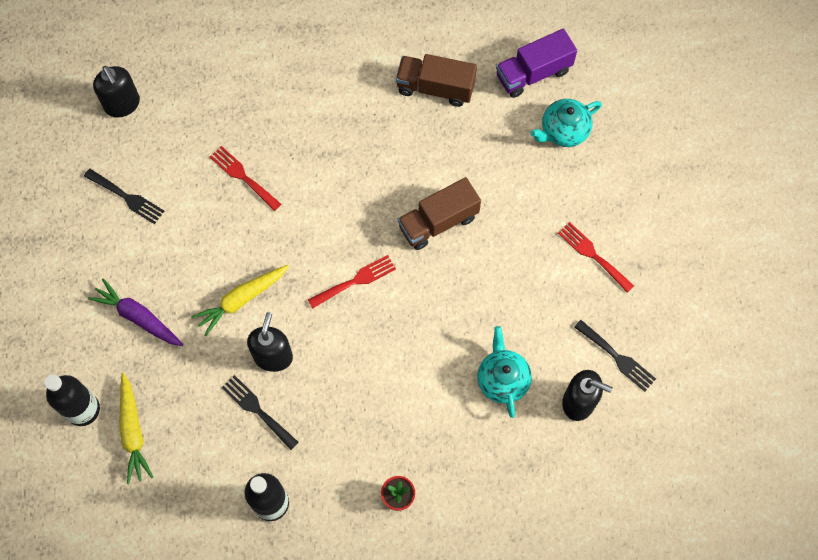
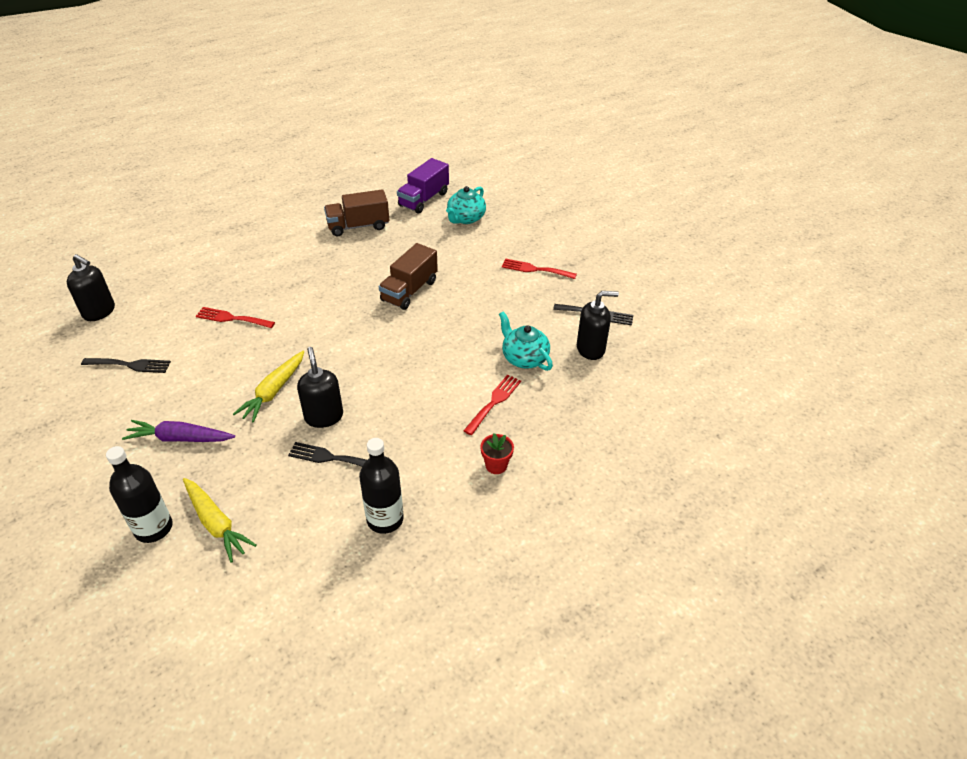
camera: 30 degrees left, 25 degrees down
(355, 281) = (366, 345): red fork -> red fork (494, 402)

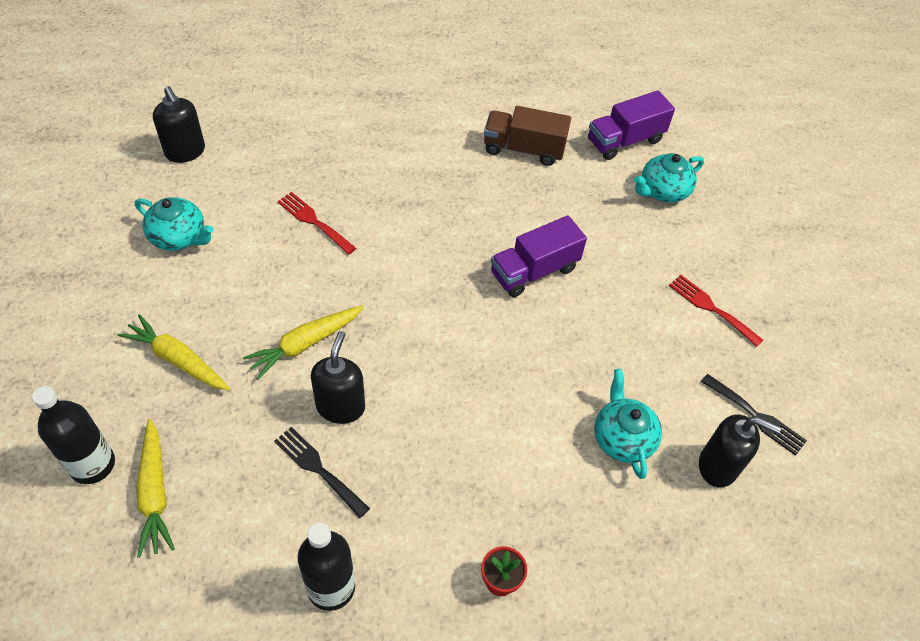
camera: 25 degrees right, 10 degrees up
(130, 365) = (179, 237): black fork -> turquoise teapot
(180, 438) = (177, 360): purple carrot -> yellow carrot
(409, 291) = (534, 271): brown truck -> purple truck
(494, 402) = (548, 486): red fork -> none

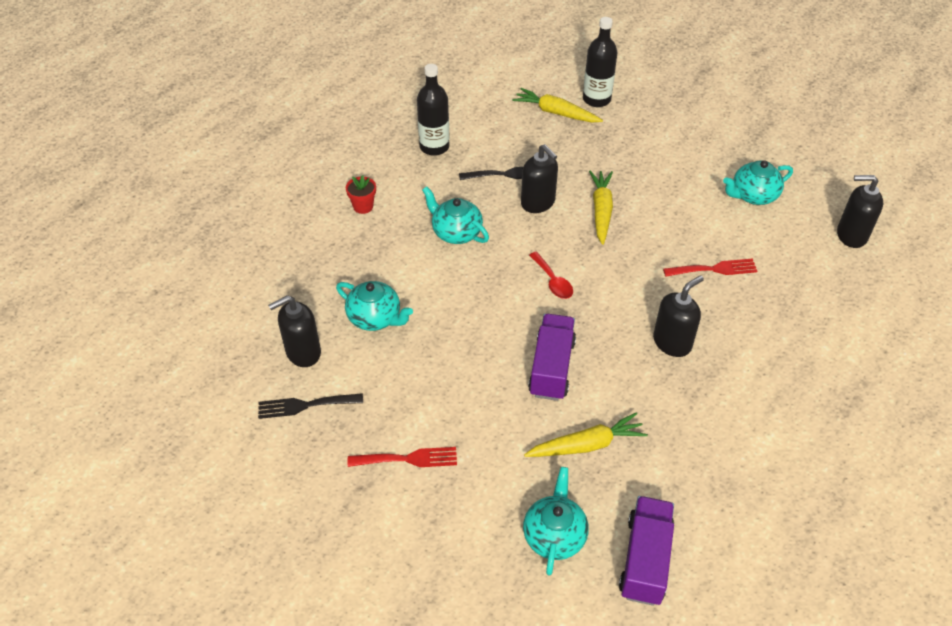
camera: 135 degrees right, 5 degrees down
(177, 360) = (641, 154): yellow carrot -> yellow carrot (587, 445)
(428, 210) = (672, 342): none -> black soap dispenser
(439, 327) = (553, 281): none -> red spoon
(452, 452) = (456, 232): none -> turquoise teapot
(523, 149) = (696, 460): brown truck -> none

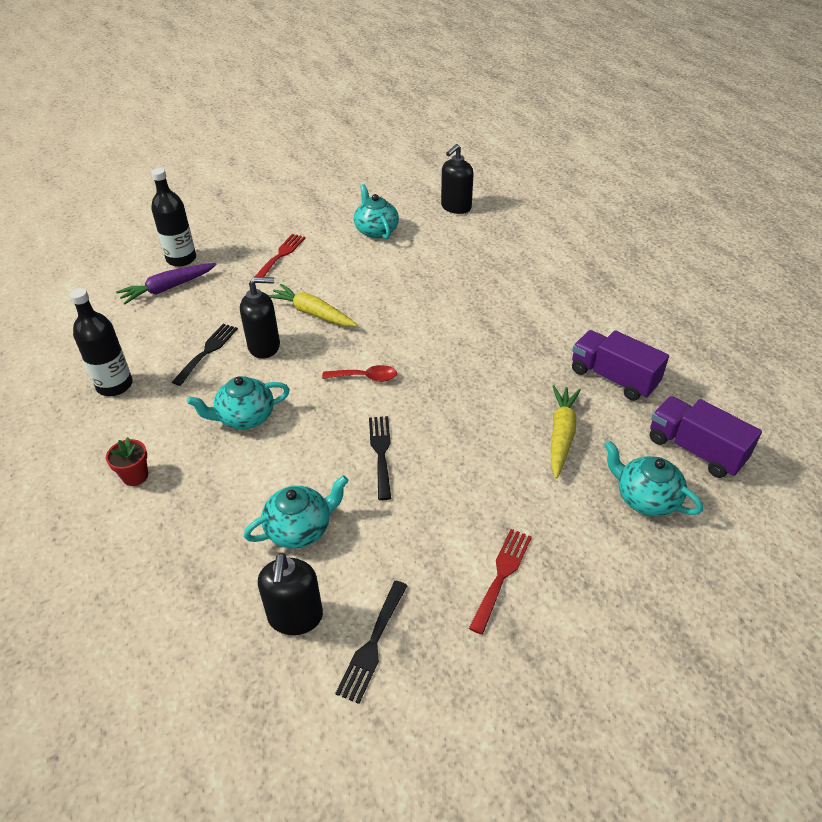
camera: 60 degrees left, 5 degrees down
(478, 330) = (381, 452): none -> black fork
(551, 368) = (463, 421): purple truck -> purple truck (613, 378)
(555, 112) = (168, 288): yellow carrot -> purple carrot
(672, 342) = (488, 337): black soap dispenser -> none
(714, 269) = (432, 282): red fork -> red fork (281, 255)
(753, 195) = (376, 230): turquoise teapot -> turquoise teapot turned 150 degrees clockwise

